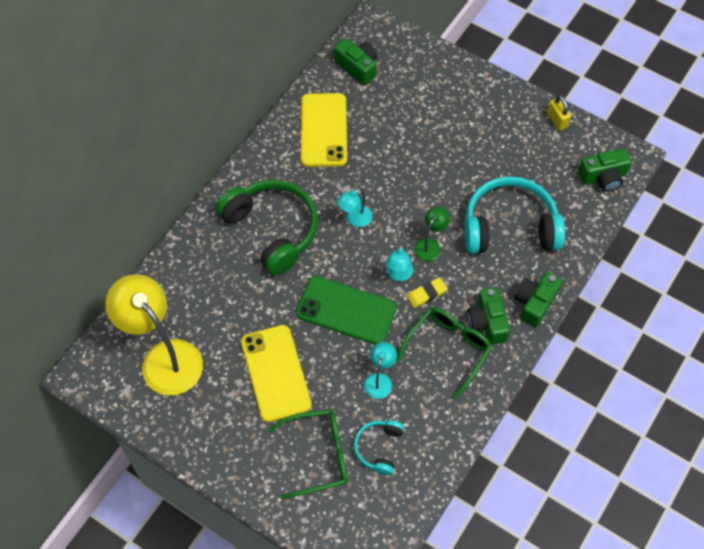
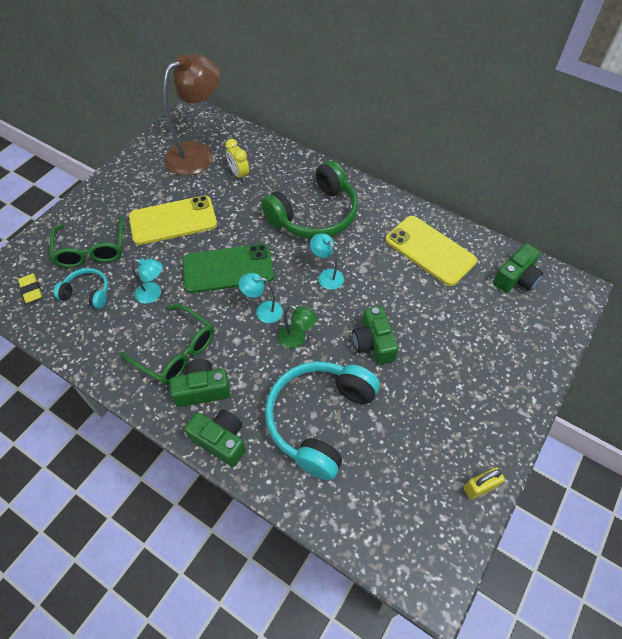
camera: 90 degrees right, 5 degrees down
(164, 357) = (198, 153): yellow lamp -> brown lamp
(204, 308) = (239, 174): none -> yellow clock
(323, 130) = (430, 250): yellow phone -> yellow phone turned 45 degrees clockwise
(346, 310) = (228, 269): green phone -> green phone turned 60 degrees clockwise
(426, 294) = (240, 334): yellow eraser -> yellow eraser (31, 290)
(509, 227) = (319, 419): turquoise headphones -> turquoise headphones turned 150 degrees counterclockwise
(603, 177) = (397, 541): green camera -> green camera (373, 343)

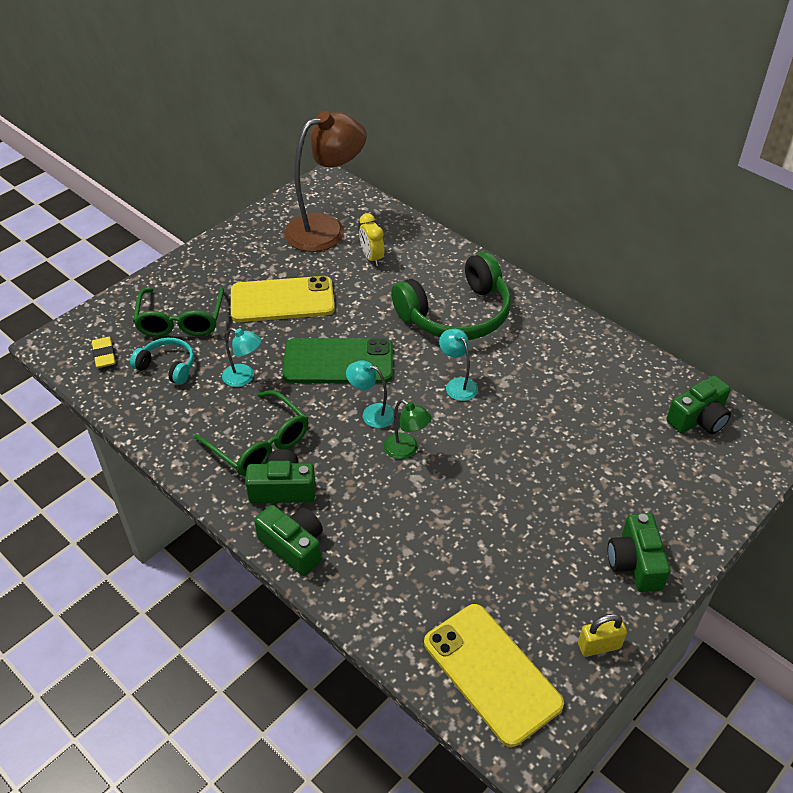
camera: 10 degrees right, 10 degrees down
(319, 419) = (416, 542): turquoise headphones -> none
(373, 343) = (500, 467): green camera -> green camera (635, 563)
(430, 250) = (594, 372): yellow phone -> yellow phone (492, 673)

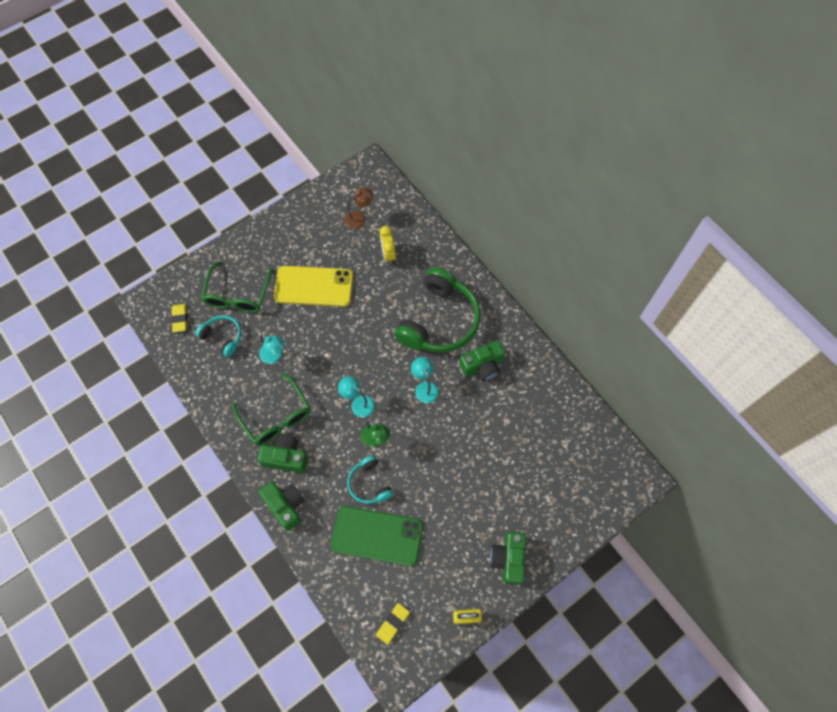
camera: 10 degrees right, 20 degrees up
(326, 229) = (359, 218): brown lamp -> brown lamp, size x0.46
(338, 362) = (344, 352): green phone -> green phone (377, 536)
(410, 502) = (369, 483): none -> turquoise headphones
(456, 314) = (439, 321): green headphones -> green headphones turned 45 degrees counterclockwise
(492, 673) = (393, 623): yellow phone -> yellow eraser
(698, 418) = (590, 447): green camera -> green camera (482, 366)

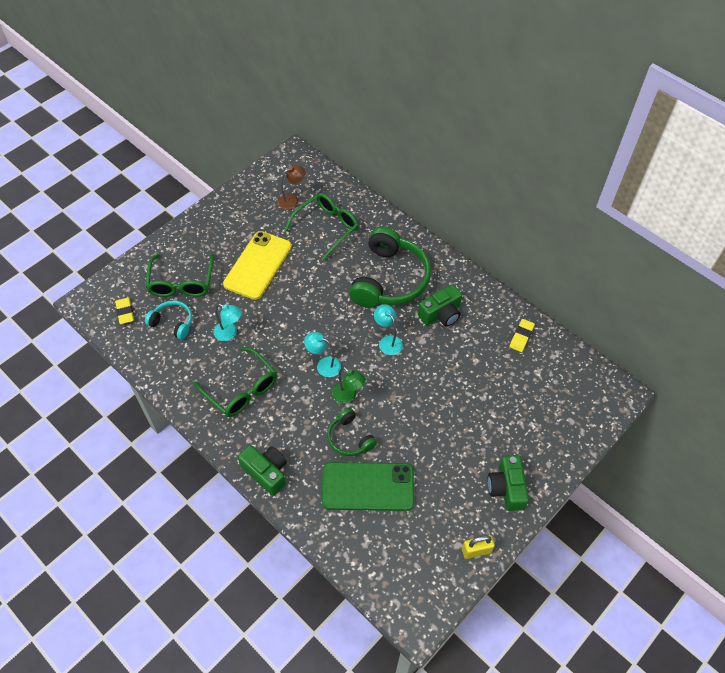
camera: 10 degrees left, 10 degrees down
(286, 458) = (258, 426): green camera -> none
(314, 286) = (258, 265): yellow phone -> yellow phone turned 60 degrees counterclockwise
(369, 483) = (350, 438): turquoise headphones -> green headphones
(388, 254) = (327, 227): yellow clock -> green glasses
(393, 623) = (401, 570): yellow eraser -> yellow eraser (521, 337)

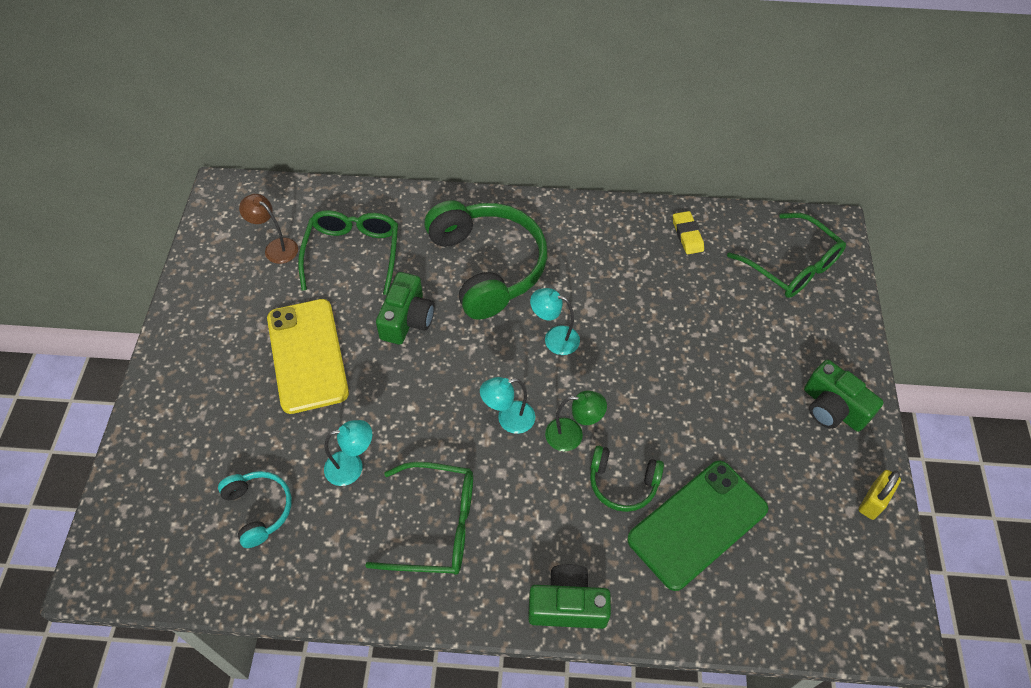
camera: 40 degrees left, 0 degrees up
(125, 312) = (173, 544): yellow eraser -> none
(172, 323) = (259, 509): turquoise headphones -> turquoise headphones turned 75 degrees clockwise
(181, 283) = (221, 448): green glasses -> green glasses (792, 266)
(292, 200) = (276, 247): brown lamp -> brown lamp turned 75 degrees counterclockwise
(441, 314) = (582, 267): green camera -> green camera (407, 319)

